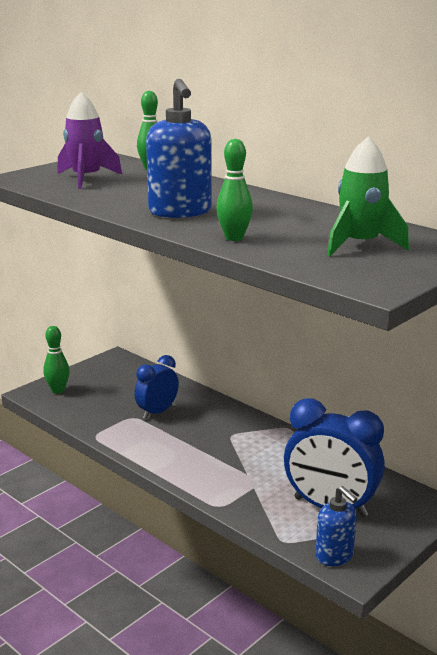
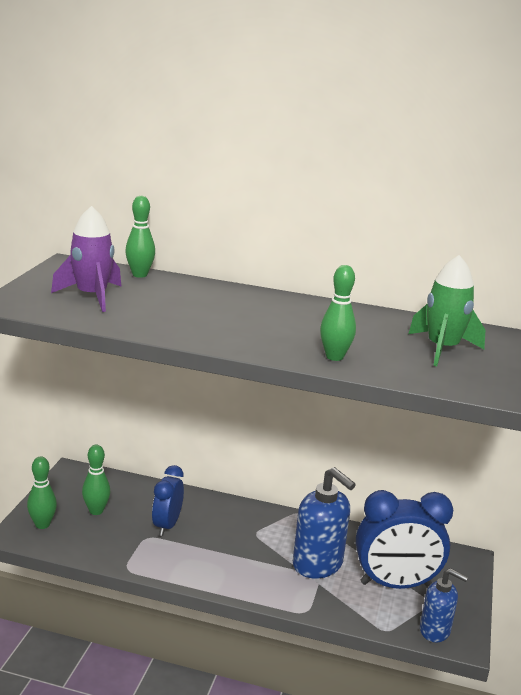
camera: 30 degrees left, 0 degrees up
(108, 389) = (96, 511): none -> green bowling pin
(180, 212) = (245, 331): blue soap dispenser -> blue soap dispenser (318, 564)

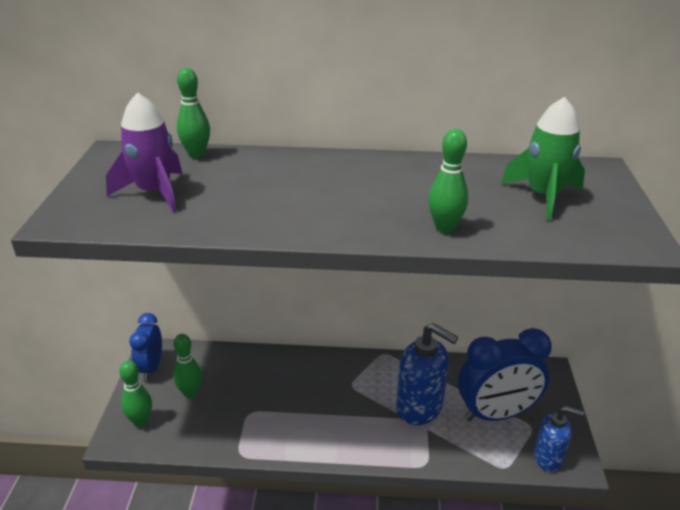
camera: 10 degrees left, 10 degrees up
(167, 525) = (265, 395): blue clock -> blue clock (151, 368)

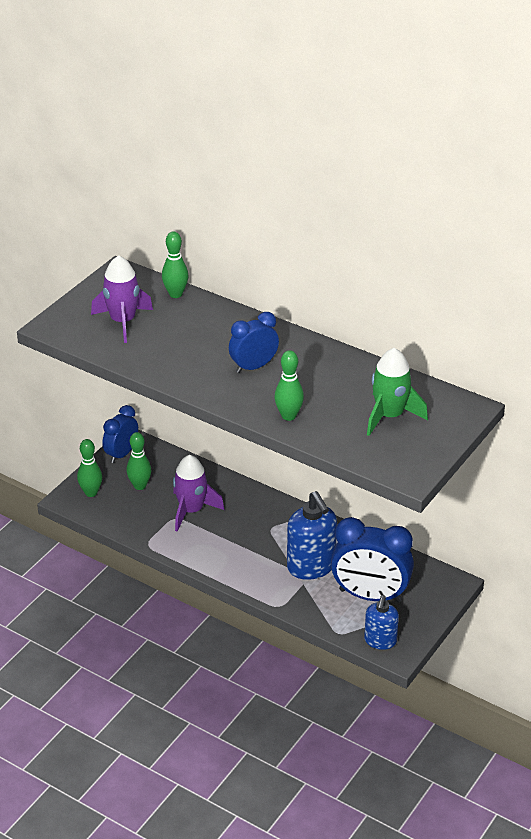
camera: 30 degrees right, 5 degrees up
(262, 398) = (191, 510): none -> purple rocket
(351, 193) = (253, 367): none -> blue clock
(548, 458) = (380, 641): blue soap dispenser -> blue soap dispenser turned 60 degrees clockwise

